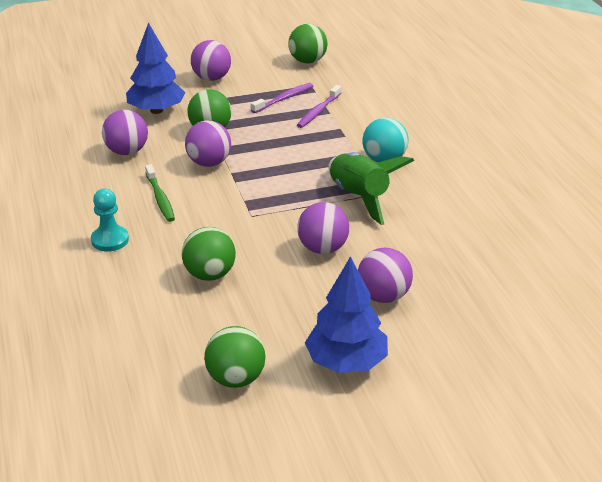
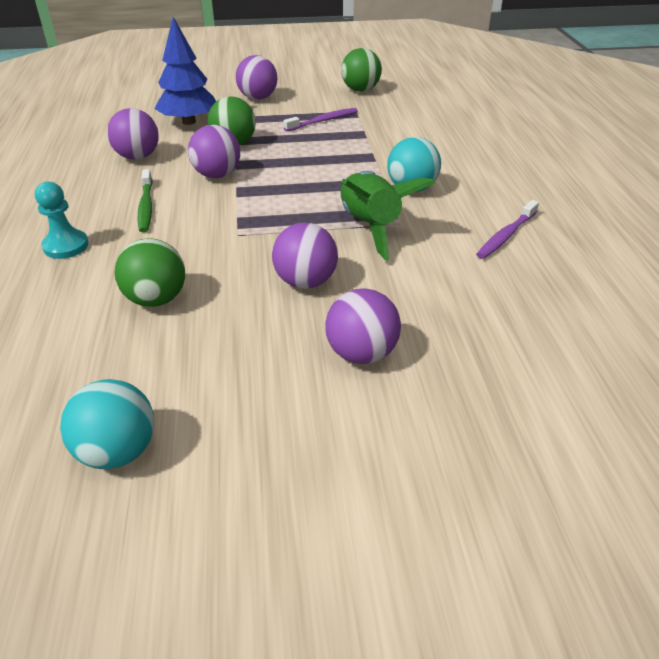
camera: 10 degrees right, 5 degrees up
(236, 379) = (118, 451): green ball -> turquoise ball
(318, 111) = (355, 135): purple toothbrush -> purple toothbrush (506, 236)
(346, 362) = (279, 446): blue tree -> none

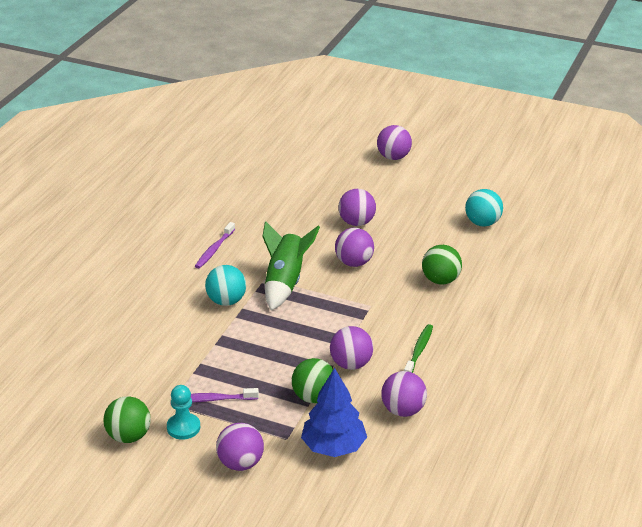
camera: 150 degrees left, 5 degrees down
(66, 246) = (483, 335): turquoise pawn -> turquoise pawn (183, 427)
(446, 600) = (393, 157): none -> purple ball
(506, 236) = (214, 250): purple toothbrush -> purple toothbrush turned 135 degrees clockwise

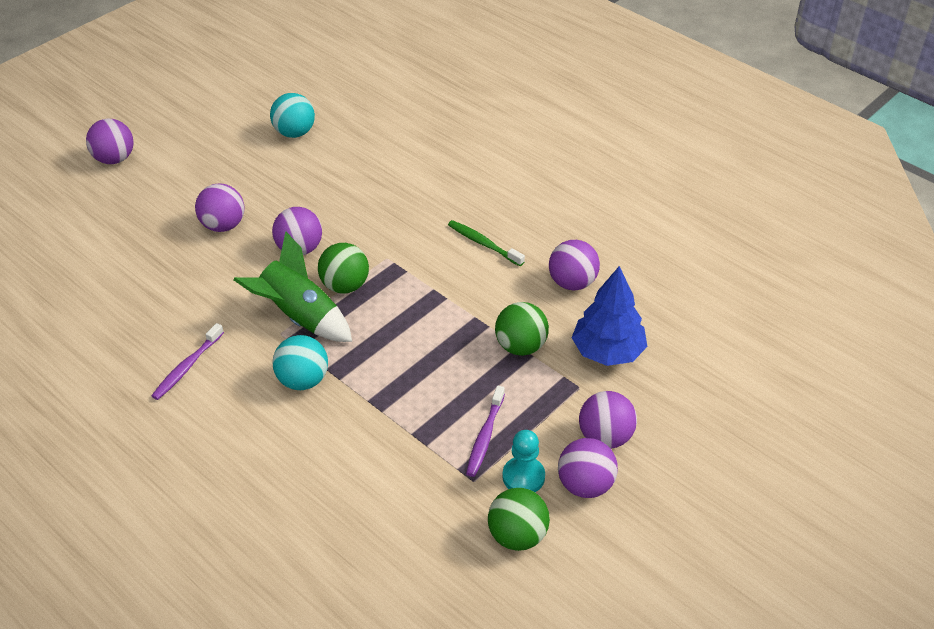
camera: 70 degrees left, 10 degrees up
(214, 250) = (187, 367): purple toothbrush -> purple toothbrush turned 75 degrees clockwise
(351, 364) = (479, 301): purple ball -> purple ball (585, 485)
(440, 280) = (374, 193): green ball -> green ball (345, 286)

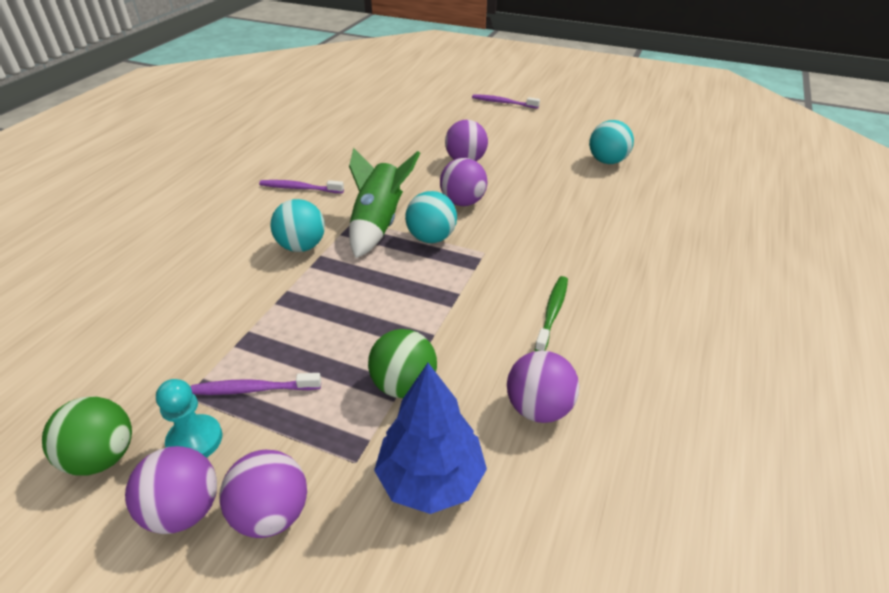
camera: 70 degrees right, 5 degrees down
(114, 159) = (503, 103): purple ball -> purple toothbrush
(345, 286) = (431, 238): green ball -> turquoise ball

